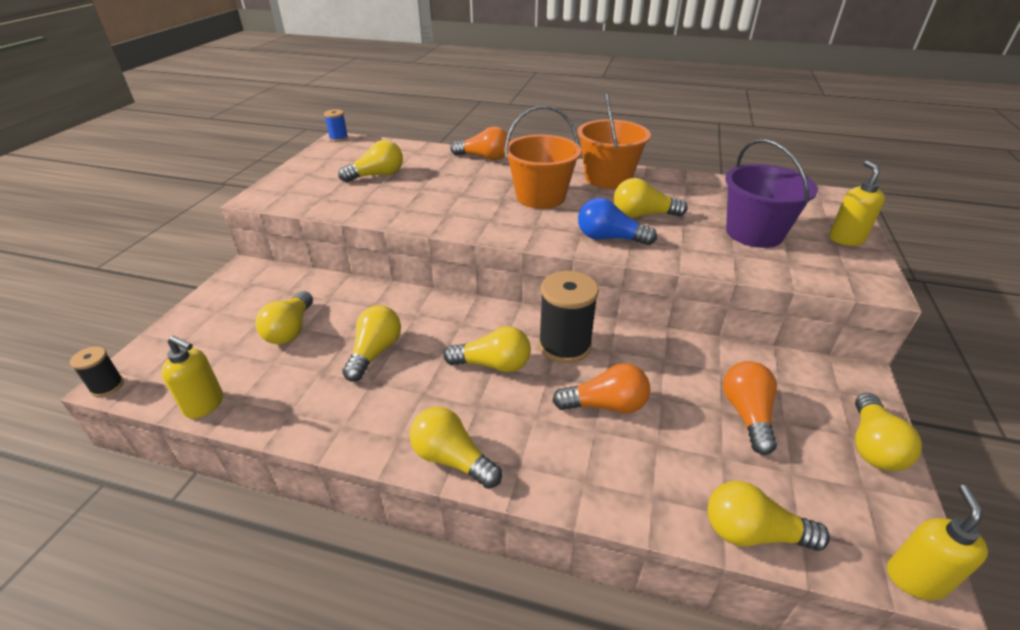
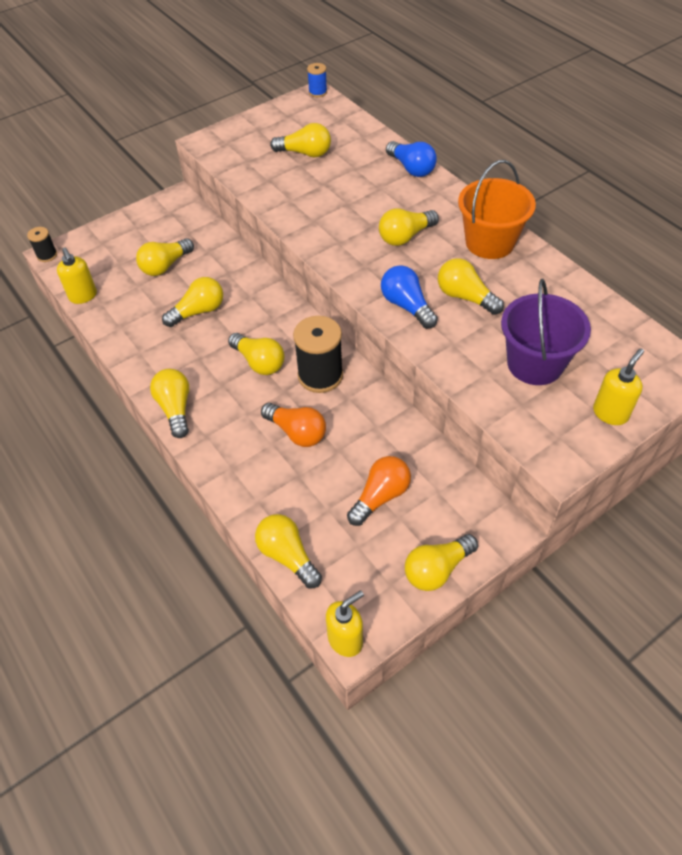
camera: 40 degrees right, 15 degrees up
(484, 157) = (411, 168): orange light bulb -> blue light bulb
(540, 197) = (405, 236): orange bucket -> yellow light bulb

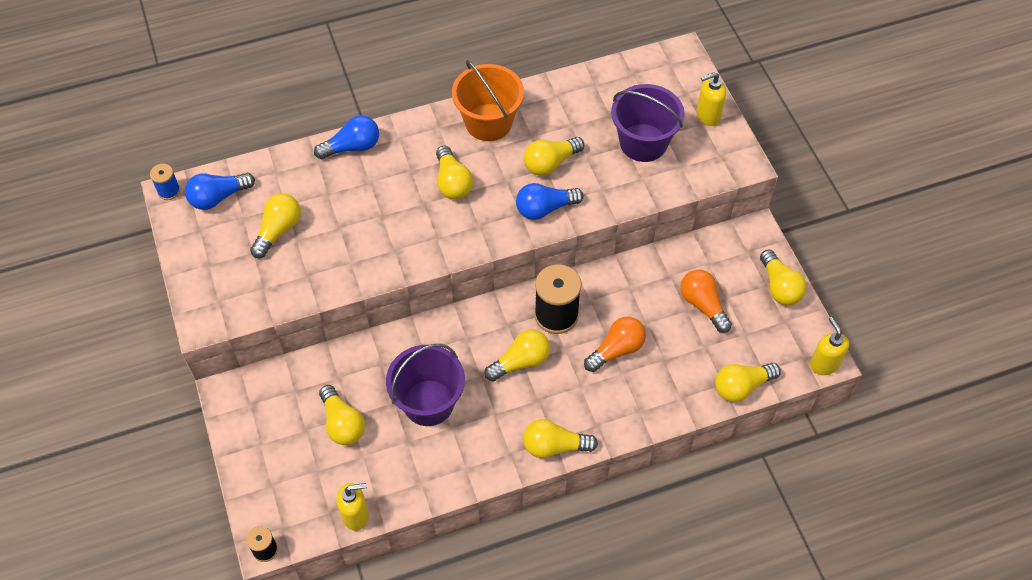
camera: 75 degrees left, 5 degrees up
(198, 311) = (428, 403): yellow light bulb -> purple bucket
(323, 116) = (218, 197): none -> blue light bulb
(610, 413) = (707, 115): yellow soap dispenser -> yellow soap dispenser turned 75 degrees counterclockwise

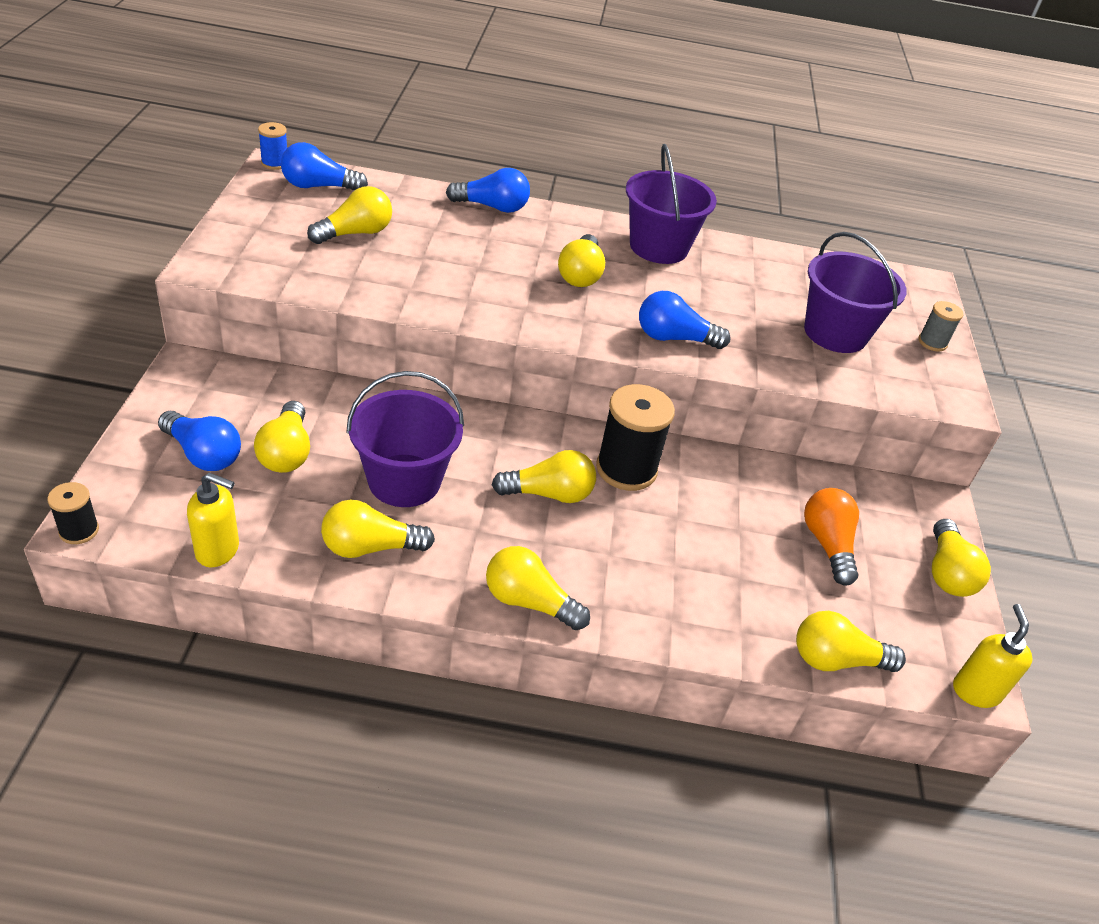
camera: 20 degrees right, 15 degrees down
(293, 454) = (203, 454): none -> blue light bulb
(488, 122) = (658, 247): orange bucket -> purple bucket
(550, 163) = (708, 305): yellow light bulb -> yellow light bulb (370, 547)
(616, 350) = (682, 538): orange light bulb -> none
(707, 115) = (932, 342): yellow soap dispenser -> grey spool

